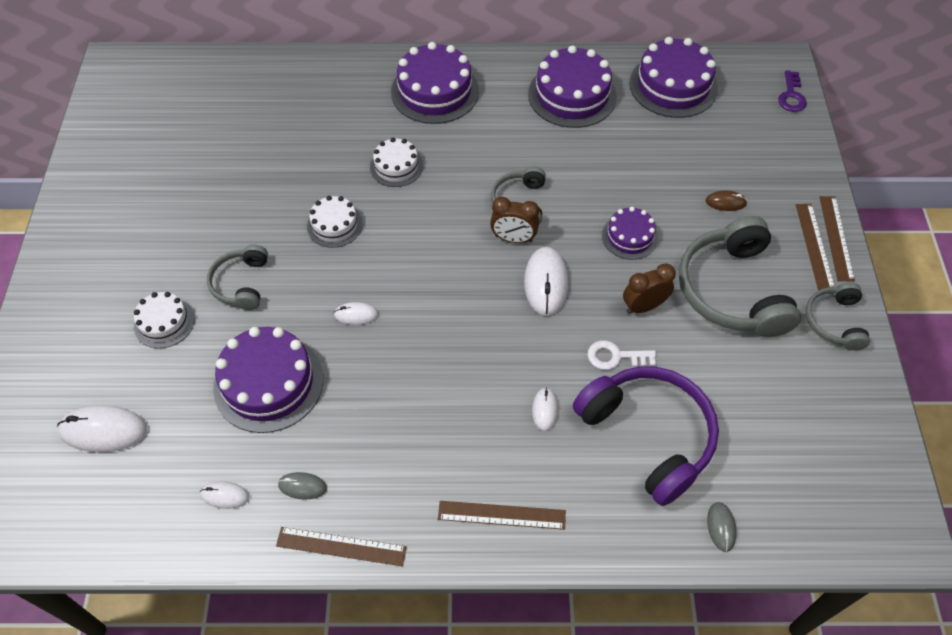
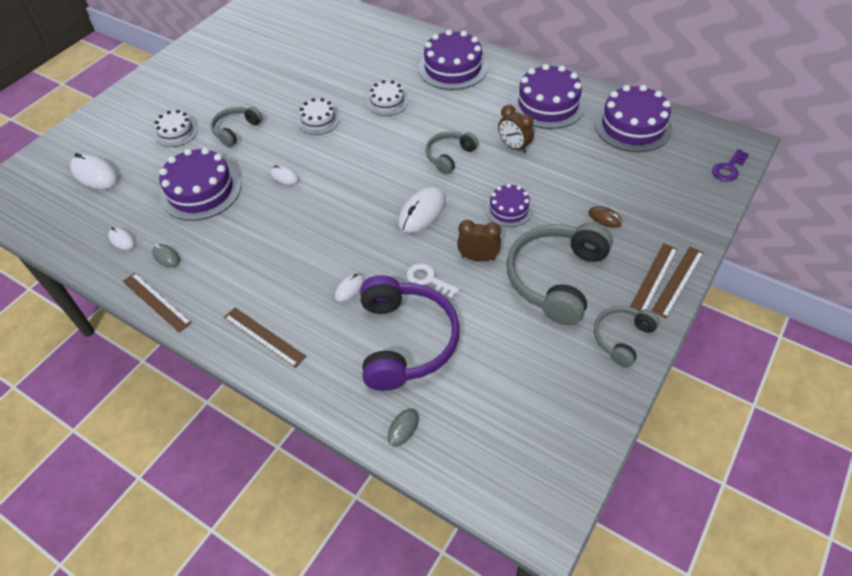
camera: 35 degrees right, 5 degrees down
(513, 238) = (425, 176): brown clock -> brown clock (514, 147)

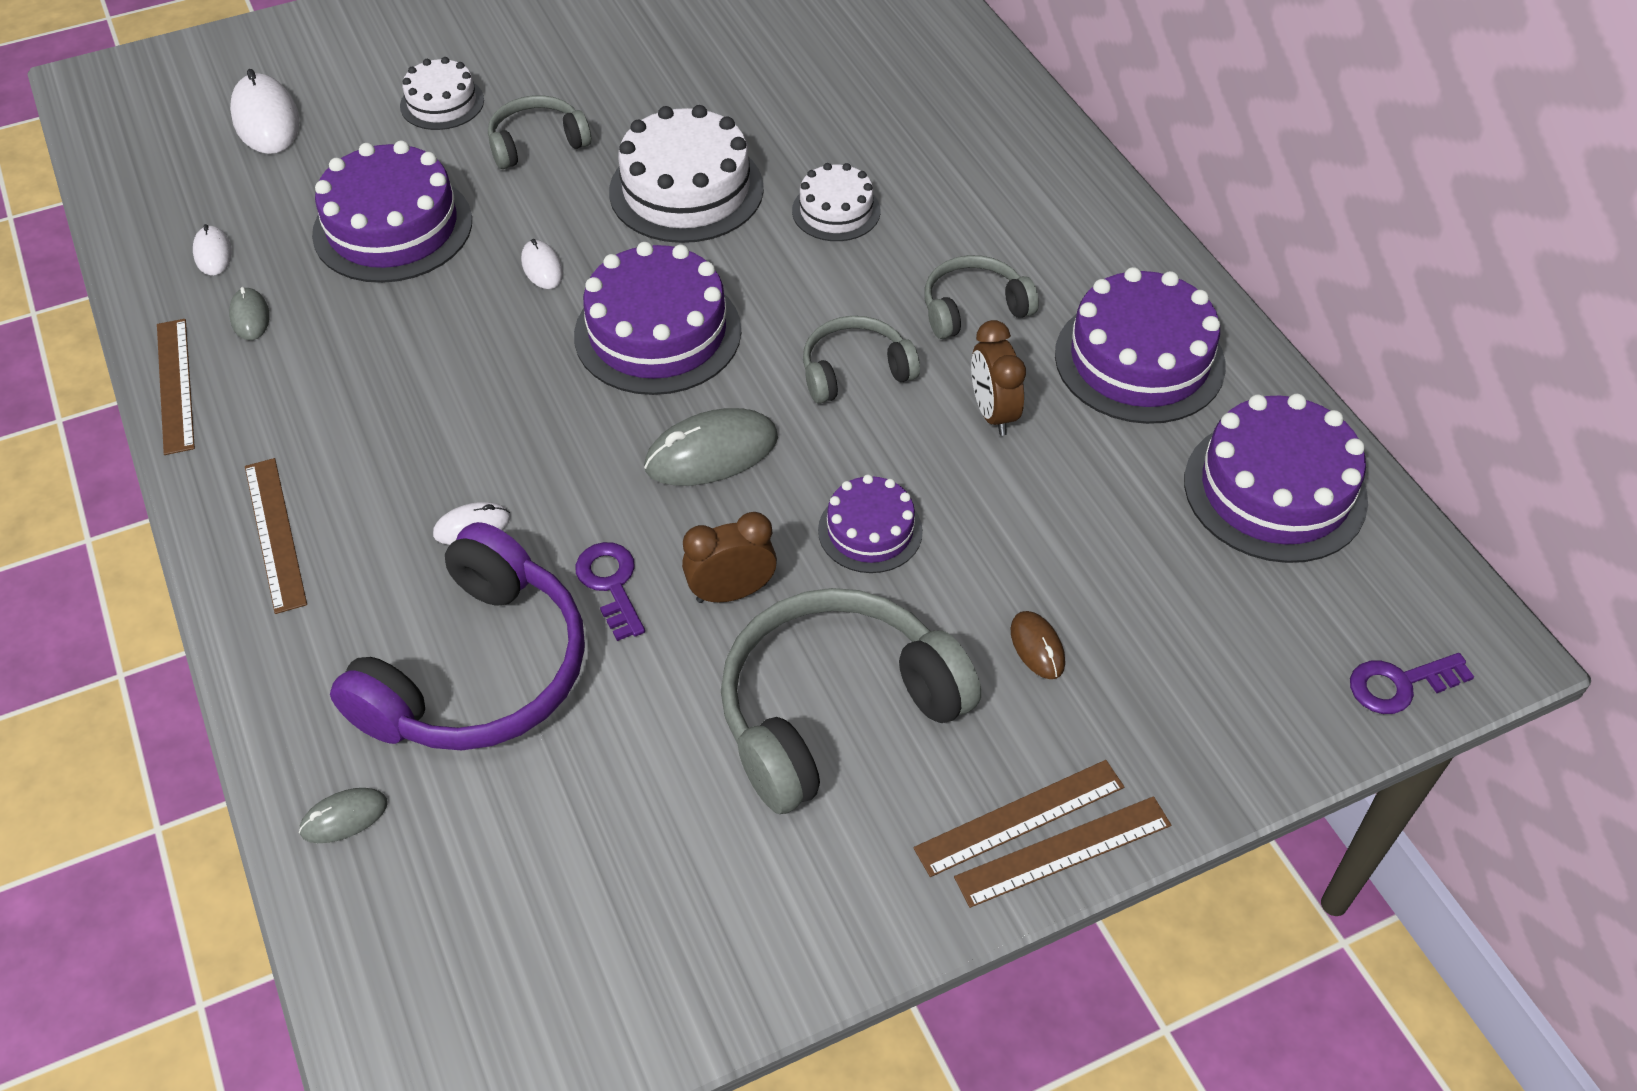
camera: 30 degrees right, 0 degrees up
(318, 120) = (686, 190): white cake -> white cake, size x1.76
(422, 212) = (711, 453): white mouse -> grey mouse
(428, 280) = (611, 584): white key -> purple key
(453, 68) = (1019, 198): purple cake -> purple cake (657, 333)
(478, 258) = (731, 592): brown clock -> brown clock turned 60 degrees counterclockwise
(622, 338) = (850, 893): grey headphones -> grey headphones (973, 308)

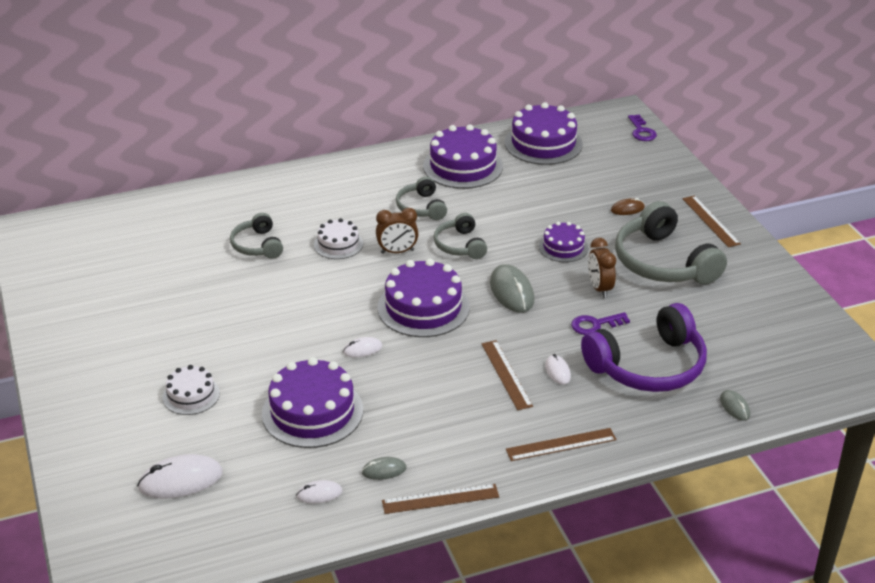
camera: 85 degrees left, 15 degrees down
(479, 671) = (648, 366): purple headphones -> purple headphones turned 120 degrees clockwise
(537, 143) = (246, 353): grey headphones -> grey headphones (257, 245)
(686, 190) = (307, 295): white cake -> none
(993, 413) = (492, 208): brown clock -> brown clock (397, 251)
(1063, 851) = (724, 212): brown ruler -> brown ruler (506, 374)

